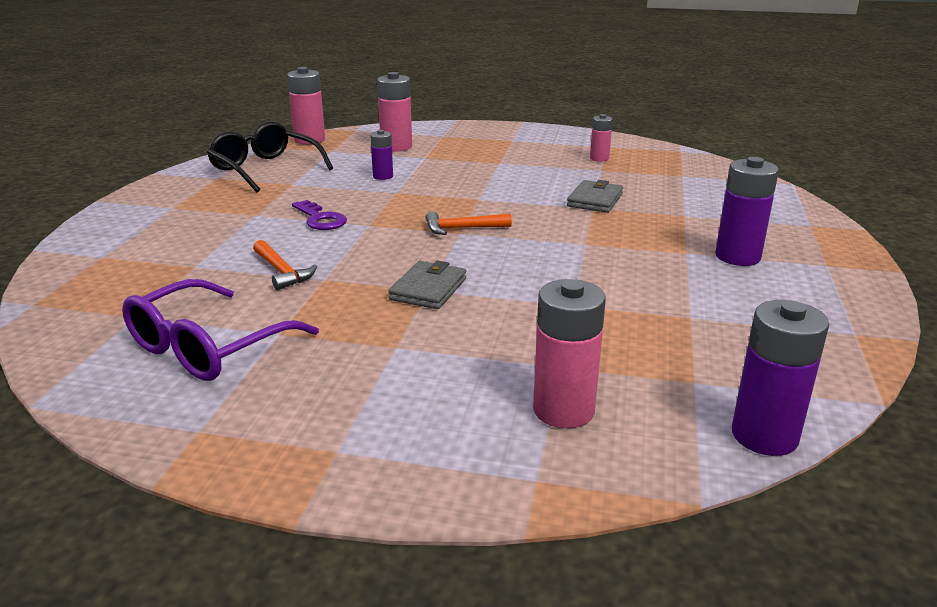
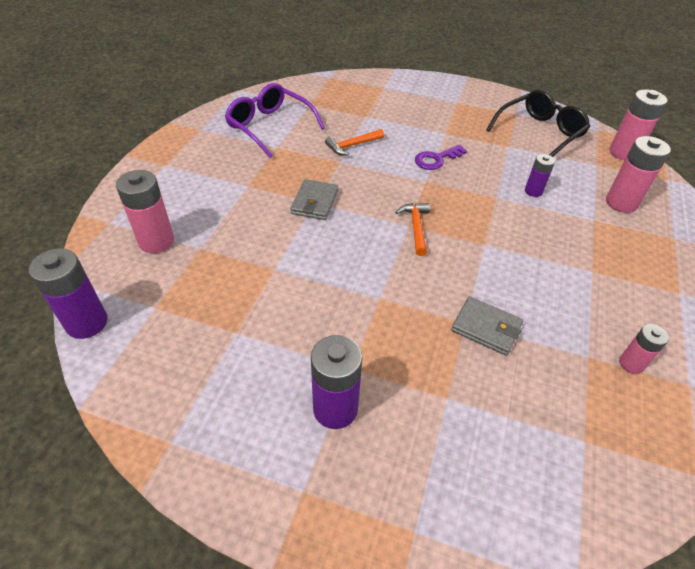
camera: 95 degrees right, 20 degrees up
(428, 289) = (315, 202): grey wallet -> grey wallet turned 75 degrees clockwise

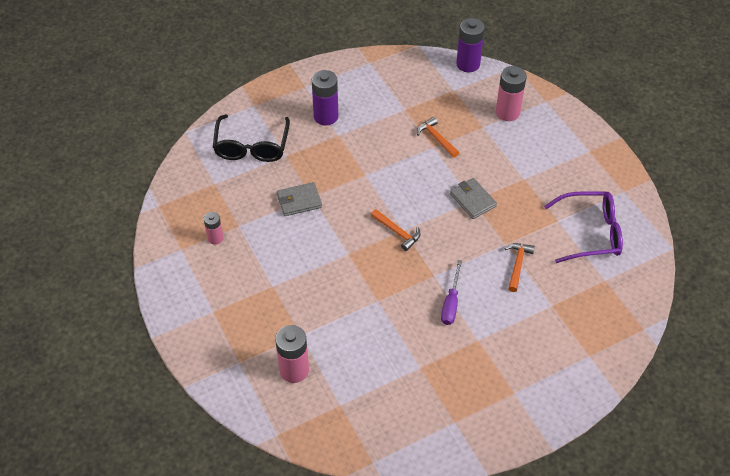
camera: 135 degrees right, 5 degrees up
(258, 273) = (436, 138): none -> orange hammer
(436, 159) = (451, 303): purple key -> purple screwdriver
(533, 191) = (359, 328): purple battery -> none
(540, 133) = (413, 409): black glasses -> black glasses (252, 147)
(623, 153) = (331, 442): pink battery -> none

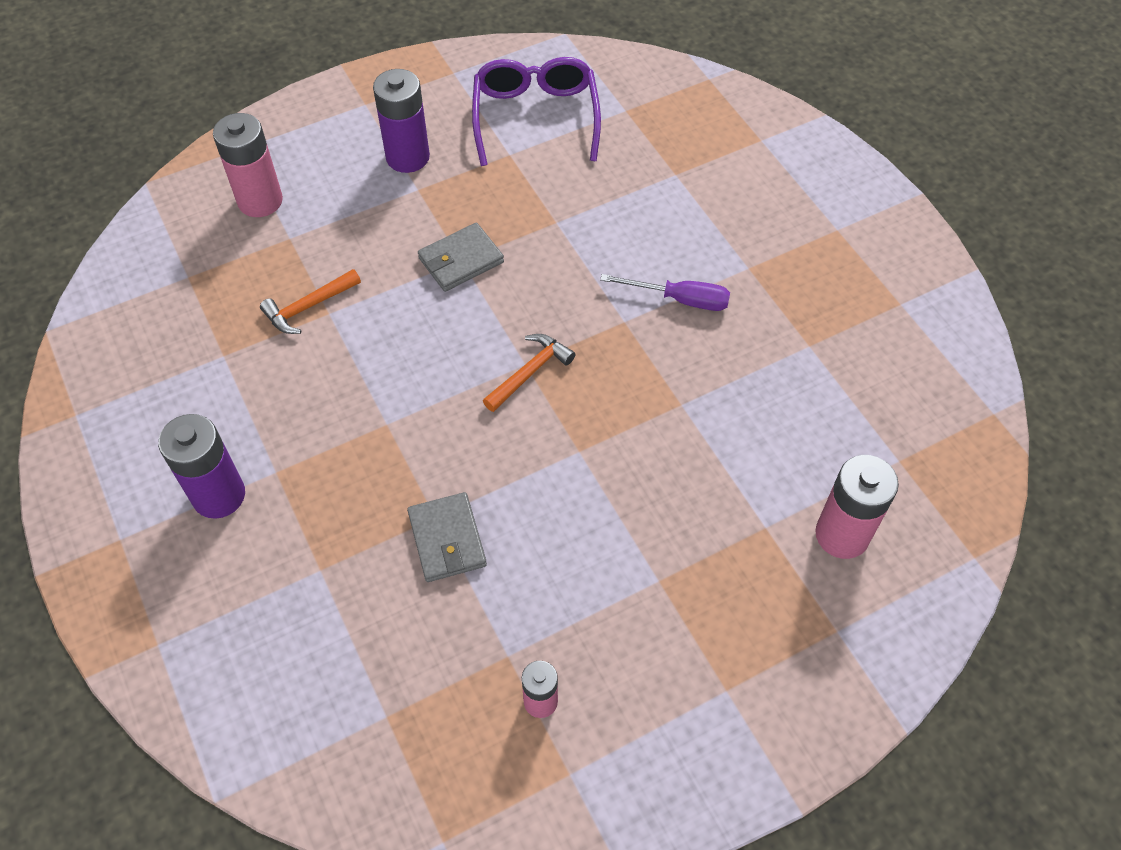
camera: 90 degrees left, 5 degrees up
(252, 147) = (285, 642): black glasses -> none
(468, 64) = (123, 251): purple battery -> purple battery (407, 157)
(517, 265) = (599, 209): orange hammer -> none

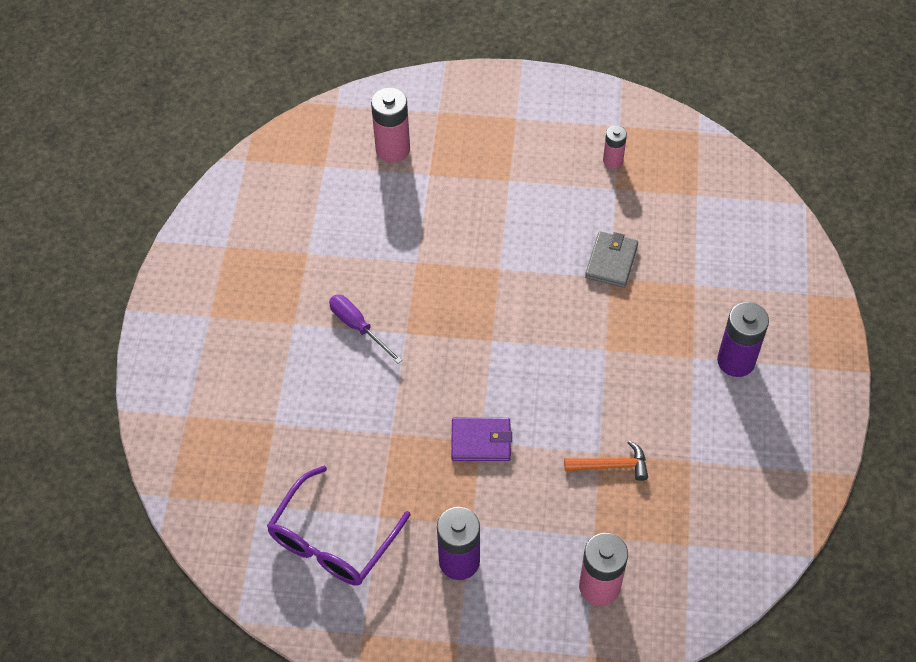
camera: 145 degrees left, 0 degrees up
(461, 260) = (481, 441): grey wallet -> purple wallet
(530, 372) = (492, 333): orange hammer -> none

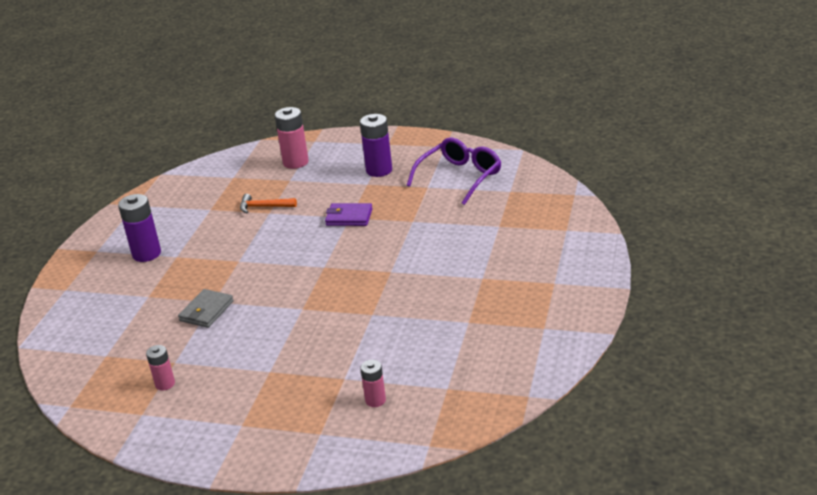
camera: 170 degrees left, 25 degrees down
(358, 327) = (429, 275): purple screwdriver -> none
(392, 149) = (375, 400): pink battery -> pink battery, size x0.58

